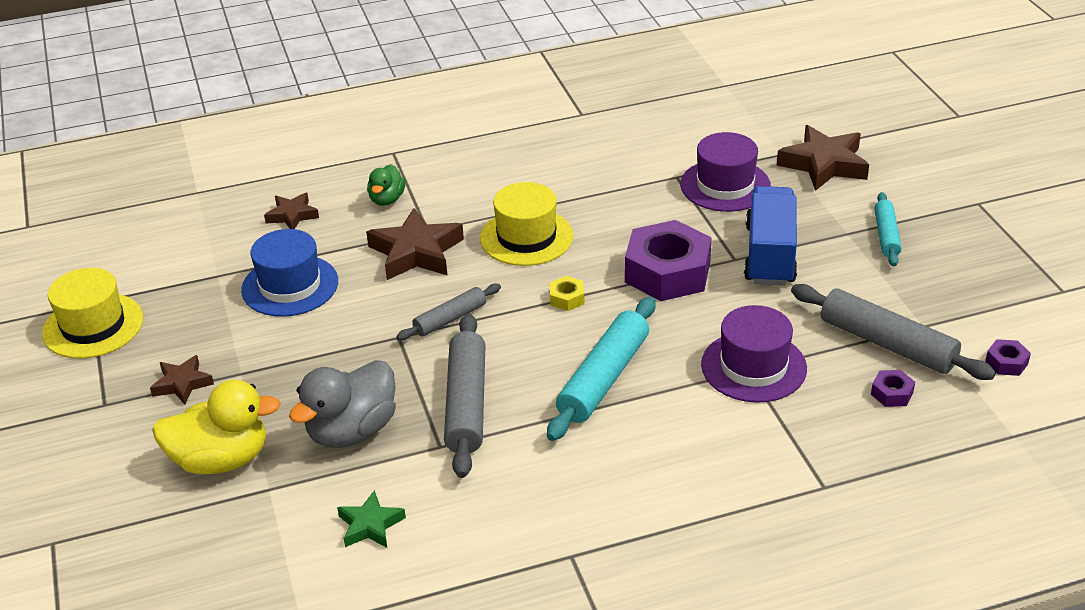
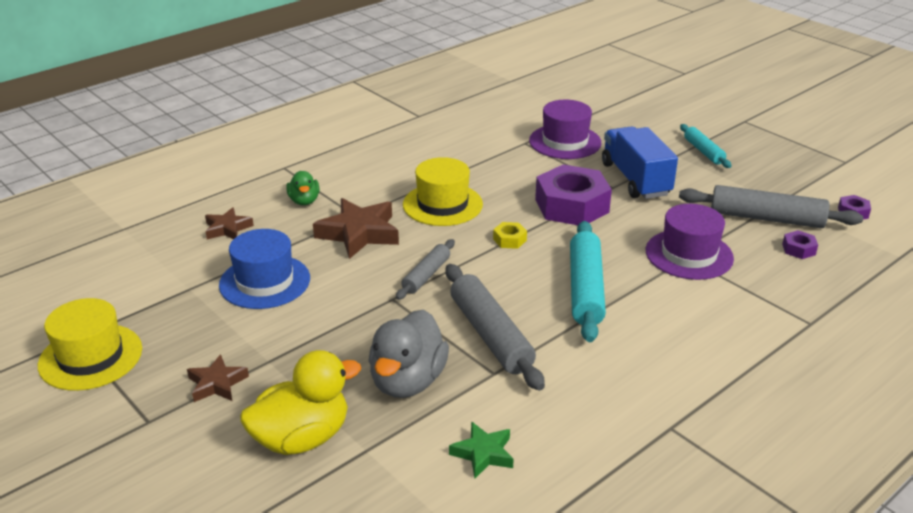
camera: 25 degrees left, 5 degrees down
(824, 164) = (622, 116): brown star -> none

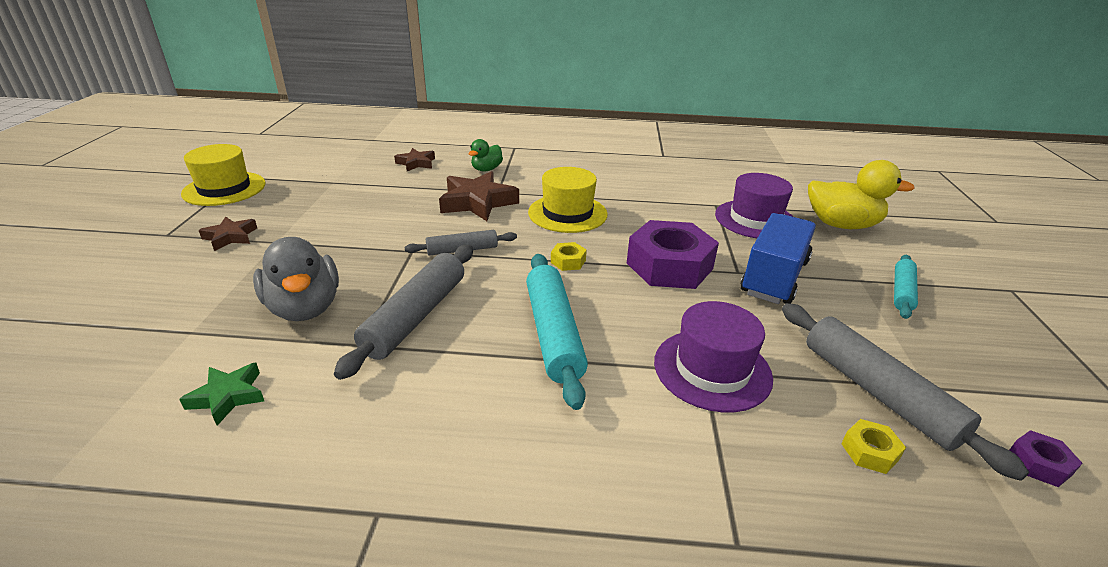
camera: 45 degrees right, 0 degrees up
(265, 282) = (371, 199): blue hat -> none
(302, 438) = (187, 297): yellow duck -> yellow duck (841, 225)
(407, 381) = (305, 308): grey duck -> grey duck turned 90 degrees counterclockwise
(586, 289) = (554, 334): turquoise rolling pin -> turquoise rolling pin turned 60 degrees counterclockwise
(798, 249) = (869, 452): purple nut -> yellow nut

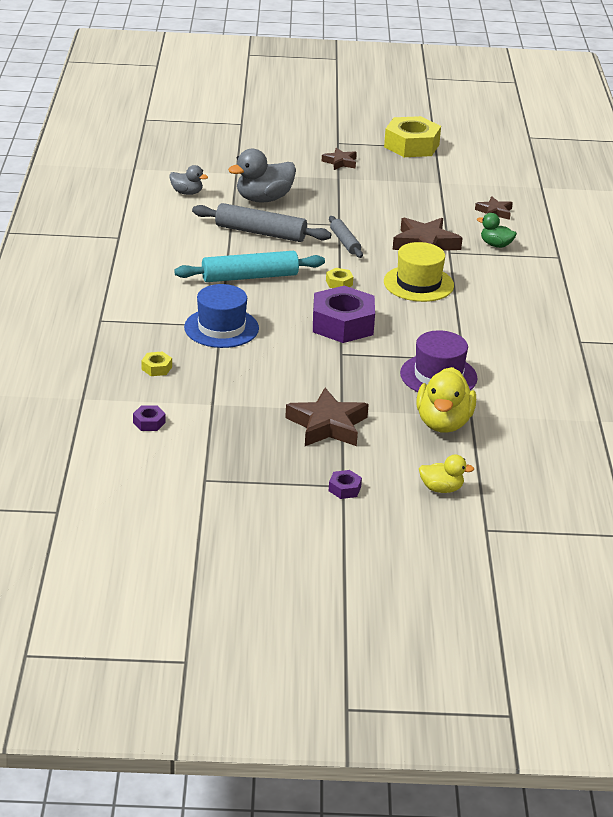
camera: 85 degrees right, 0 degrees up
(224, 189) = (411, 146): yellow hat -> yellow nut
(228, 396) = (187, 193): green star -> grey duck
(712, 369) = (221, 328): purple hat -> blue hat
(774, 277) = (336, 369): blue truck -> none
(877, 393) = (205, 383): grey rolling pin -> none
(901, 292) = (327, 425): turquoise rolling pin -> brown star
(956, 236) = (441, 489): none -> yellow duck
(1017, 289) = (344, 489): none -> purple nut

